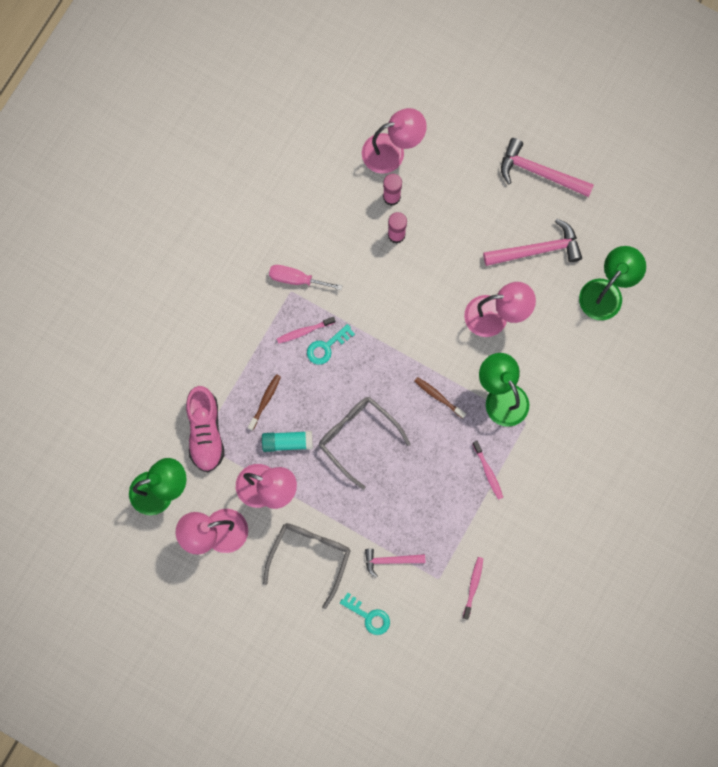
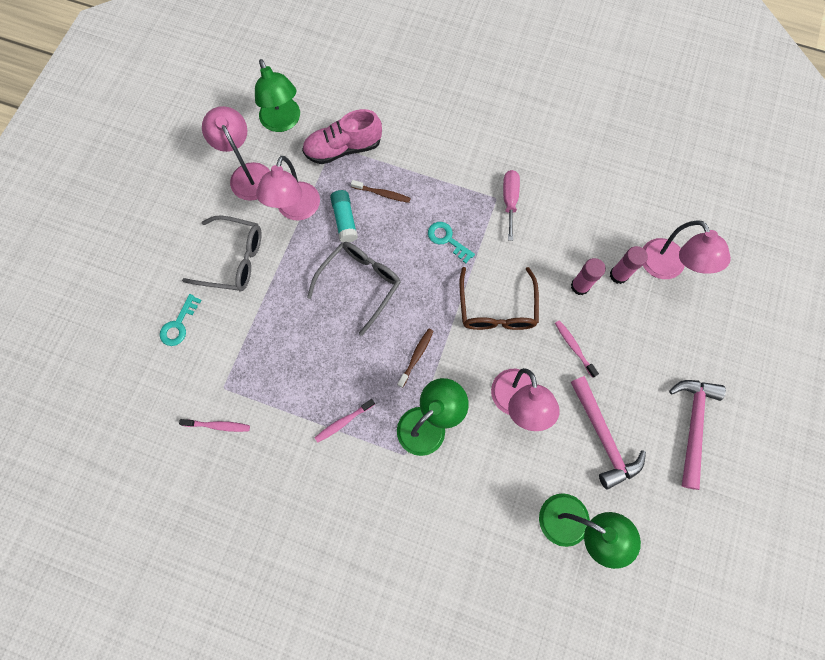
camera: 80 degrees right, 5 degrees down
(304, 331) = (458, 216): pink toothbrush -> pink toothbrush (574, 347)
(390, 560) = (237, 336): pink hammer -> none
(405, 315) = (497, 308): none -> brown glasses

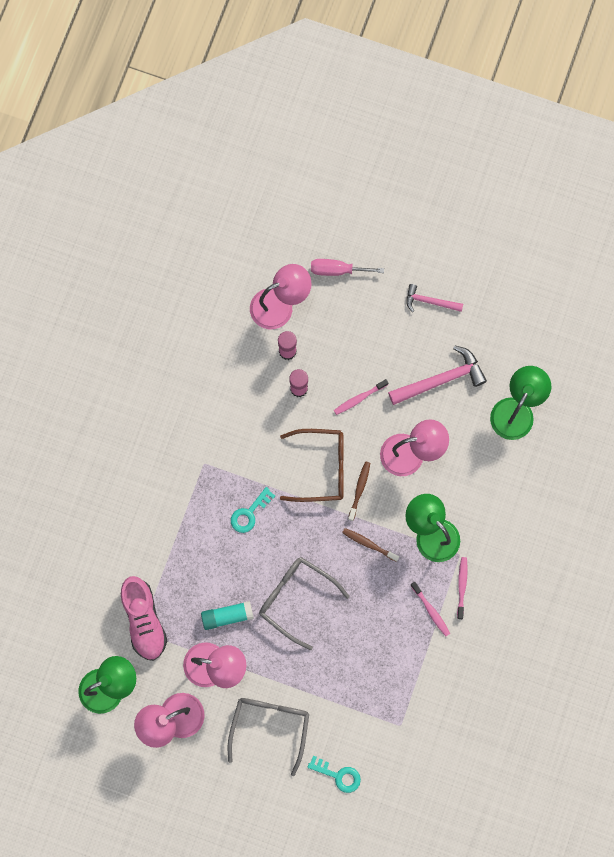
camera: 90 degrees left, 5 degrees up
(218, 425) = (436, 727): pink toothbrush -> pink toothbrush (462, 586)
(382, 194) = (198, 578): brown toothbrush -> brown toothbrush (359, 489)
(509, 201) = (207, 450): pink screwdriver -> pink screwdriver (337, 270)
(692, 425) = (429, 301): pink hammer -> pink hammer, size x0.60

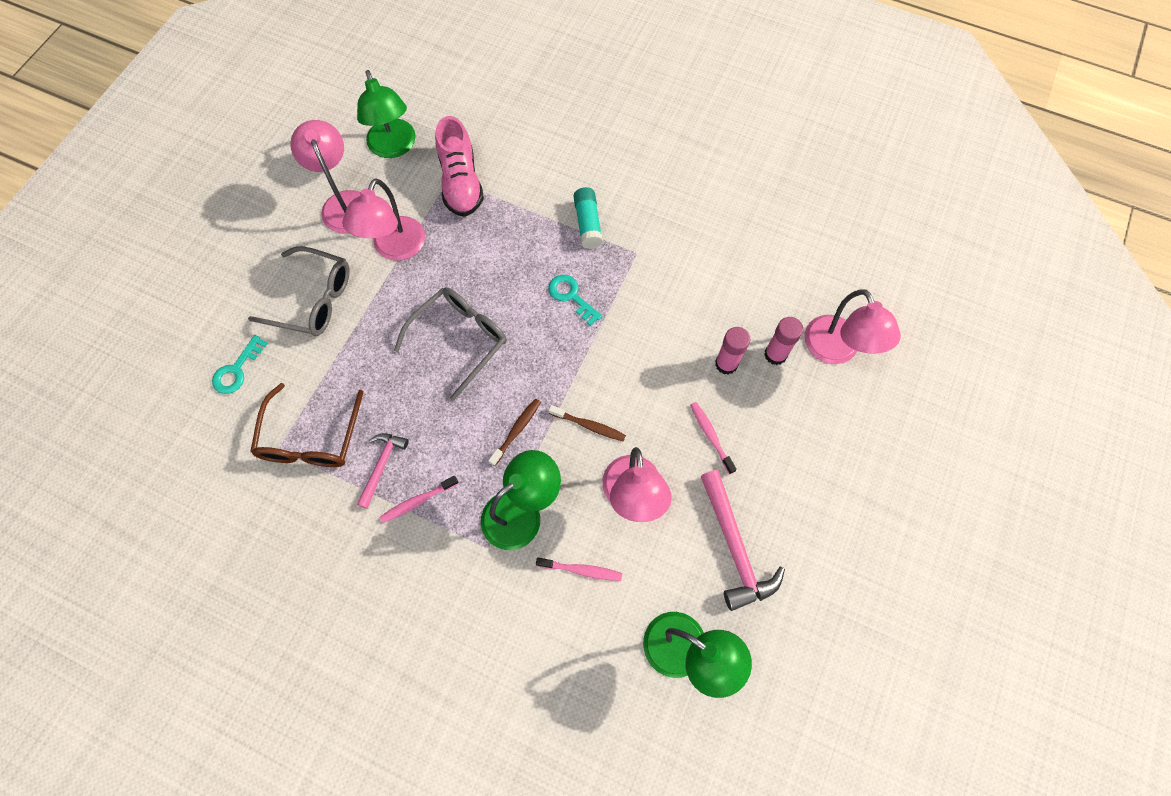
camera: 95 degrees right, 10 degrees down
(144, 620) = (461, 182): pink shoe -> pink shoe turned 90 degrees counterclockwise
(227, 616) = (451, 264): turquoise glue stick -> turquoise glue stick (588, 223)
(321, 467) = (621, 382): brown glasses -> brown glasses (311, 438)
(337, 270) = (887, 424): pink screwdriver -> none
(429, 301) = (848, 543): pink hammer -> pink hammer (381, 466)
(462, 586) = (443, 546): pink toothbrush -> pink toothbrush (581, 570)

